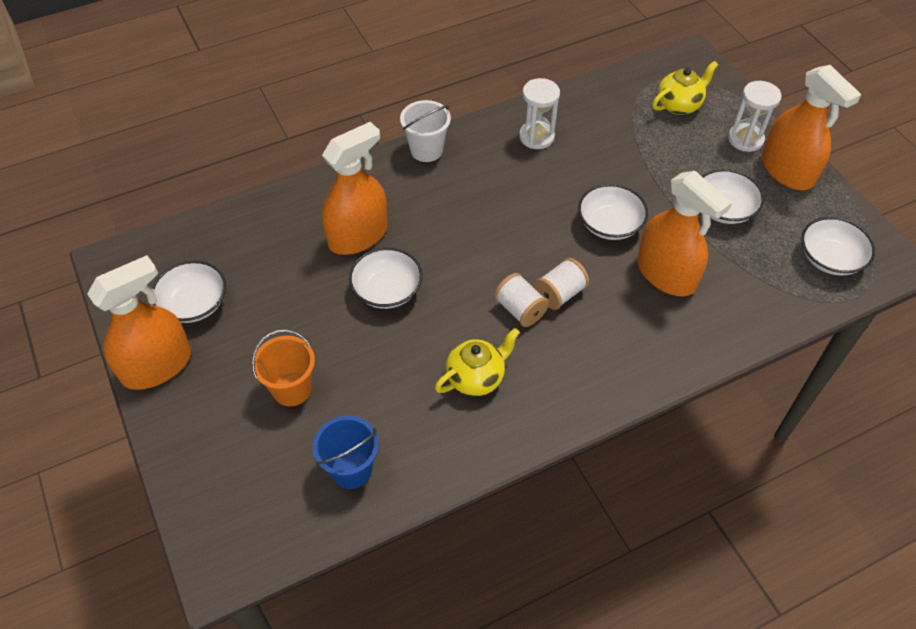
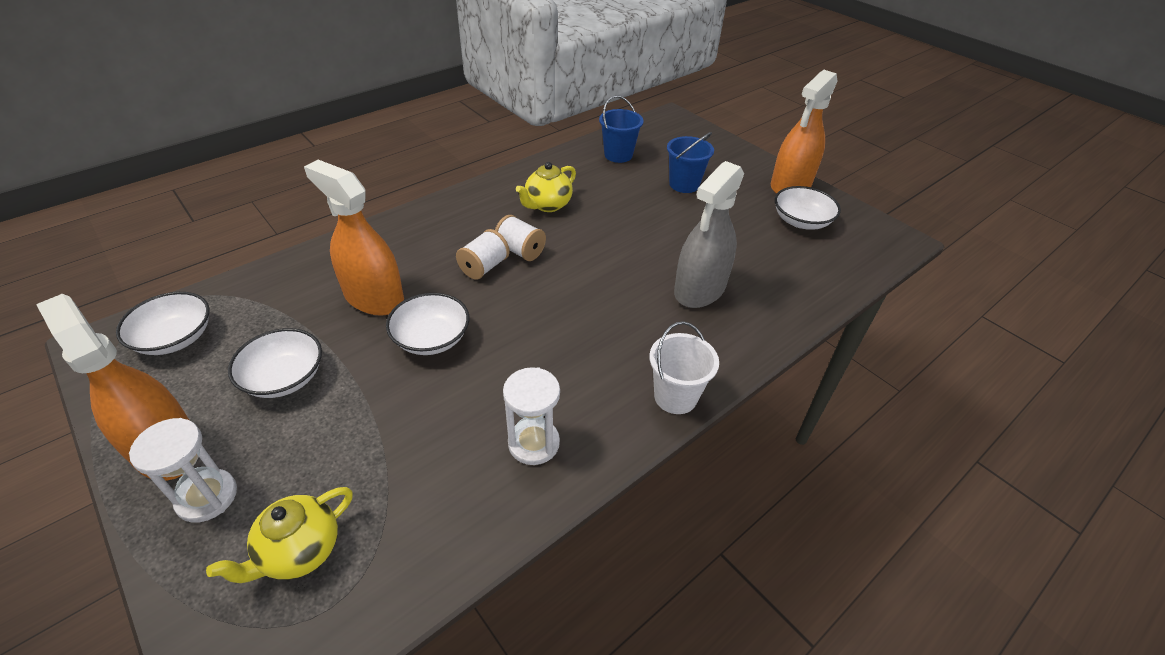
camera: 165 degrees right, 10 degrees down
(292, 389) = (684, 184): orange bucket -> blue bucket
(358, 235) = (700, 289): orange spray bottle -> grey spray bottle
(387, 290) = (646, 250): white bowl -> none

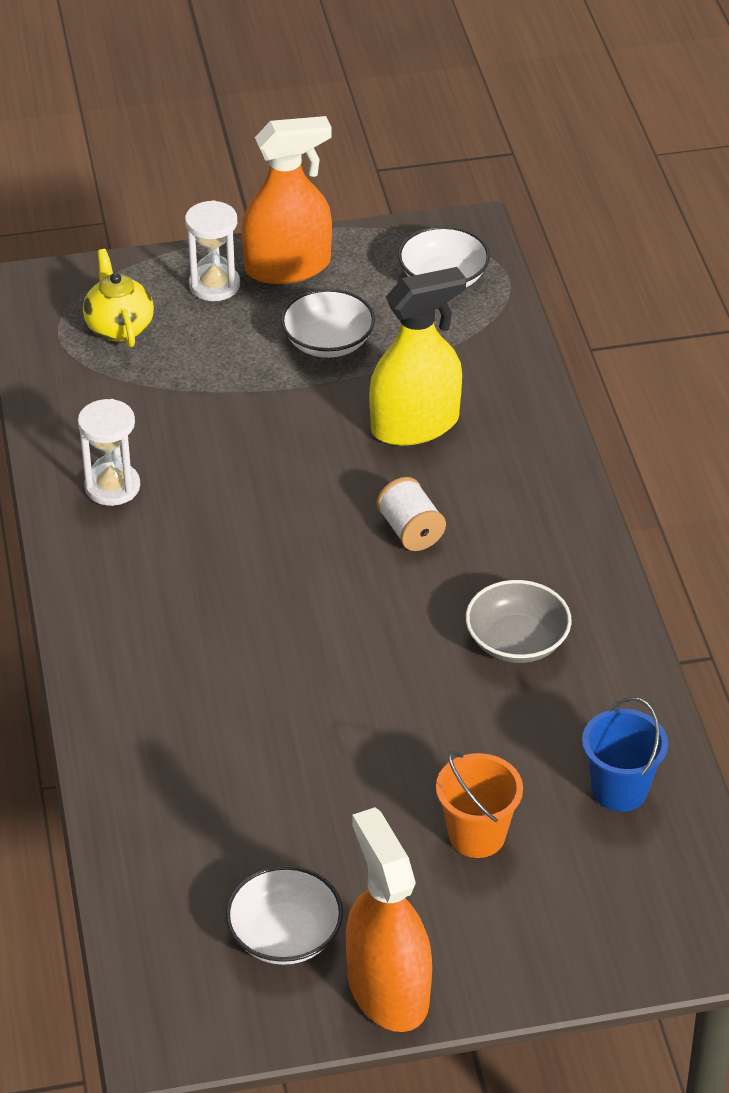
camera: 120 degrees right, 0 degrees up
(374, 297) = (415, 425): orange spray bottle -> yellow spray bottle
(431, 338) = (311, 454): white bowl -> none
(520, 251) = (423, 575): white spool -> none
(547, 205) = (517, 641): yellow teapot -> grey bowl
(675, 396) = (83, 613): white bucket -> none
(684, 184) = (477, 835): blue bucket -> orange bucket
(700, 289) = (225, 722): grey spray bottle -> none

